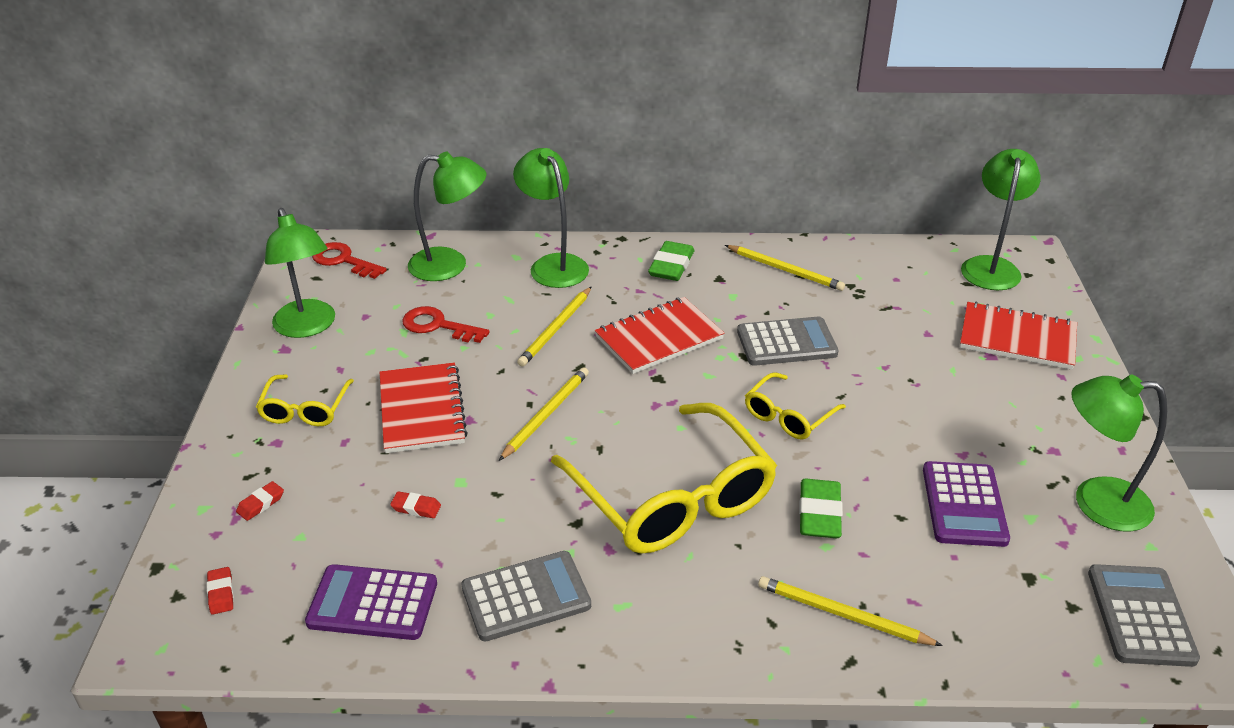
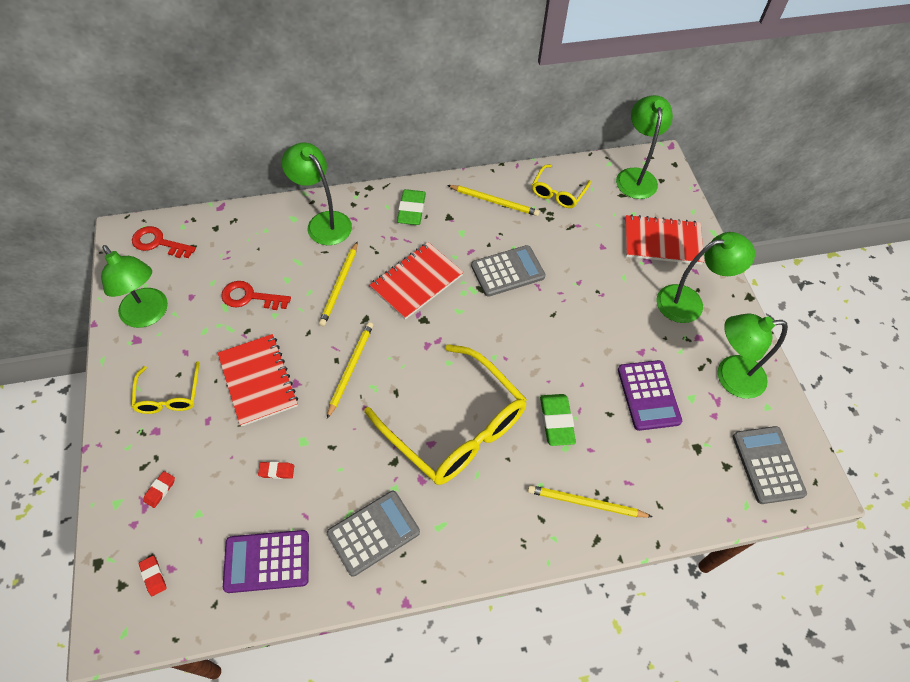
camera: 15 degrees left, 20 degrees up
(450, 265) = (244, 235): green lamp -> green lamp (689, 302)
(789, 415) = (521, 338): yellow glasses -> yellow glasses (558, 192)

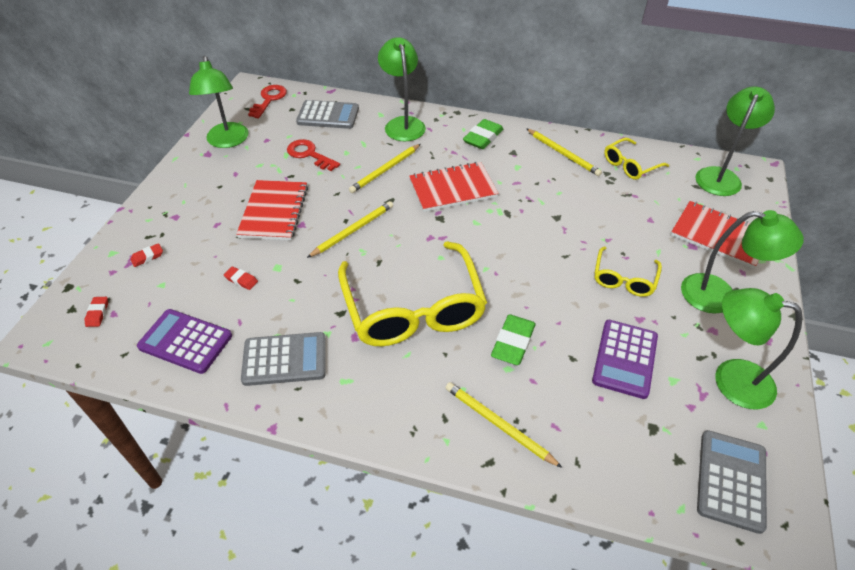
camera: 30 degrees right, 10 degrees down
(158, 243) = (269, 99): red key -> red key turned 60 degrees clockwise
(169, 395) = (202, 197): yellow glasses -> yellow glasses (624, 278)
(507, 271) = (542, 208): grey calculator -> grey calculator (328, 115)

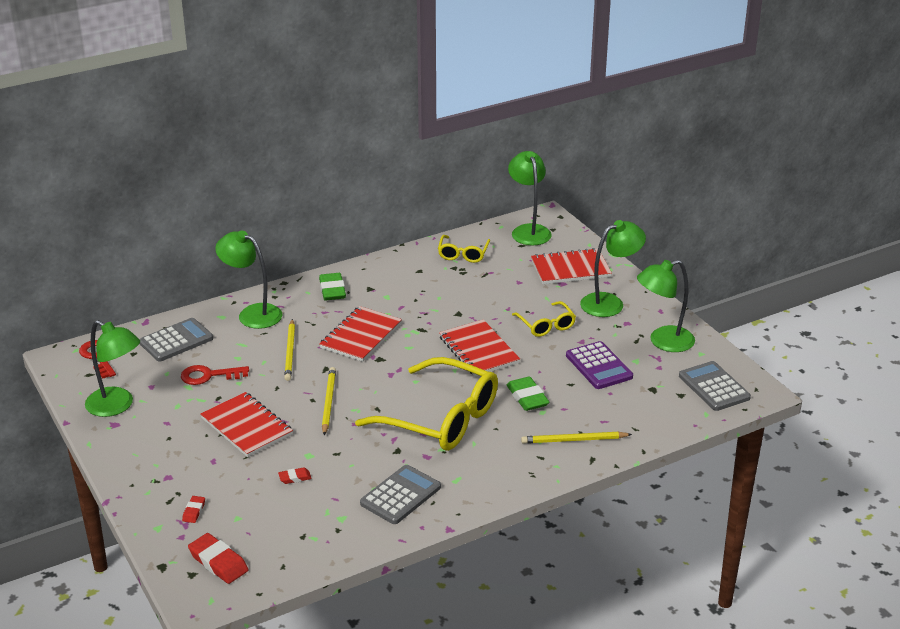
camera: 45 degrees left, 15 degrees down
(97, 313) = (218, 562): red eraser -> red eraser, size x1.87
(185, 341) = (315, 532): purple calculator -> none
(530, 263) = (479, 350): none -> red notebook
(563, 153) = (407, 270): yellow pencil -> none

